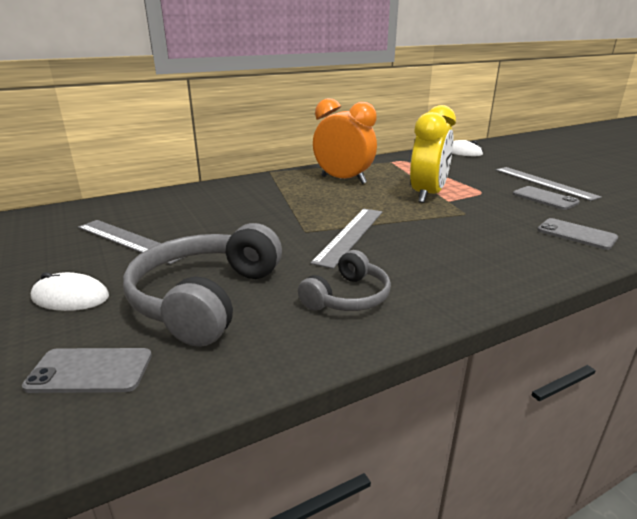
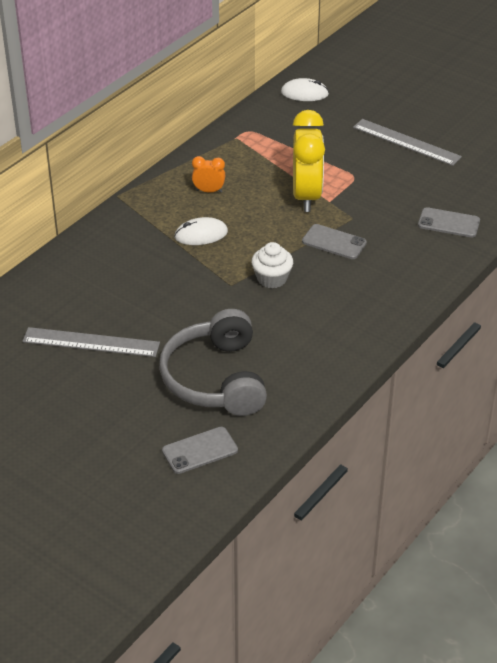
camera: 25 degrees left, 15 degrees up
(70, 297) = (117, 409): white mouse -> white mouse (201, 234)
(343, 180) = (209, 191): orange clock -> orange clock, size x0.47
(348, 297) = (312, 346): grey headphones -> none
(350, 235) = (272, 278): grey ruler -> white cupcake
(544, 198) = (413, 172): grey phone -> grey phone (334, 242)

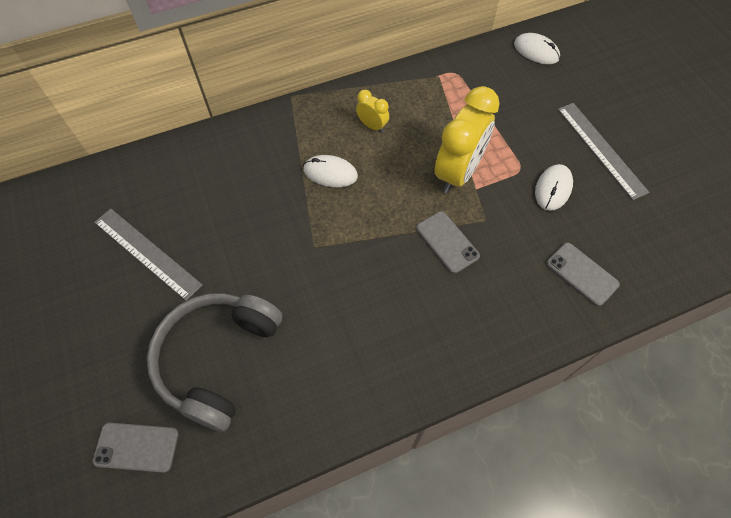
camera: 30 degrees right, 20 degrees up
(209, 191) = (372, 126): orange clock -> yellow clock
(272, 278) = (357, 258): white cupcake -> none
(389, 180) = (553, 188): none -> white mouse

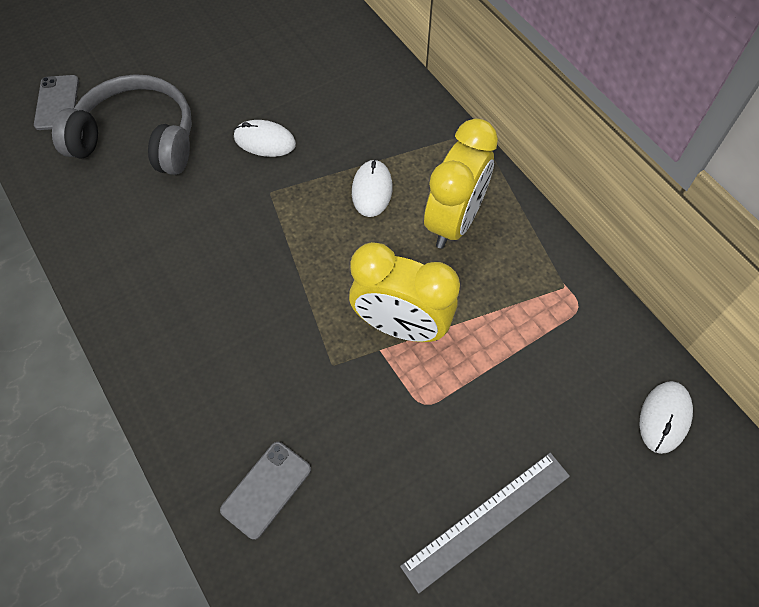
camera: 80 degrees right, 0 degrees up
(147, 253) = (246, 60): grey ruler -> none
(372, 126) = (454, 221): yellow clock -> yellow clock, size x2.13
(447, 242) = (294, 323): grey phone -> none
(553, 188) = (399, 449): white mouse -> white mouse (265, 141)

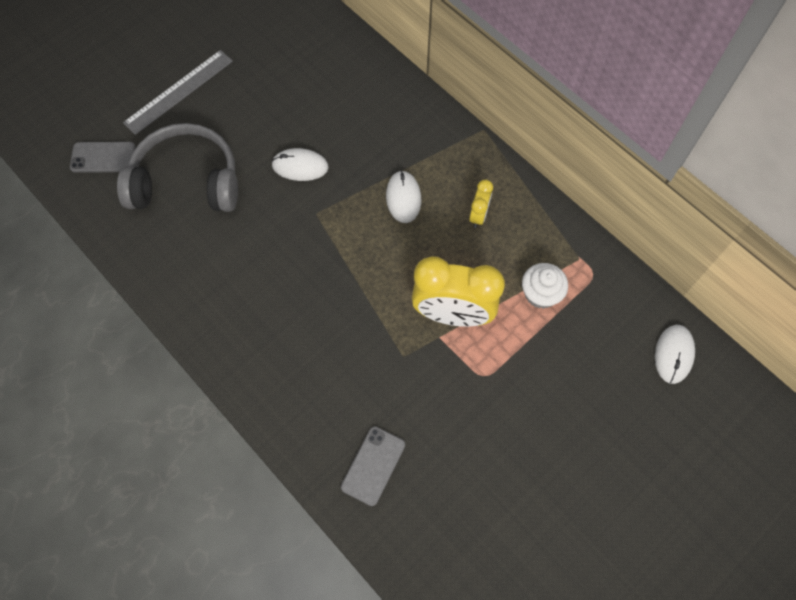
camera: 10 degrees left, 5 degrees up
(57, 103) = (103, 157): grey phone -> grey phone turned 75 degrees counterclockwise
(454, 221) = (478, 215): yellow clock -> yellow clock, size x0.47
(487, 520) = (550, 458): grey ruler -> grey ruler (179, 91)
(511, 319) = (540, 294): none -> white cupcake

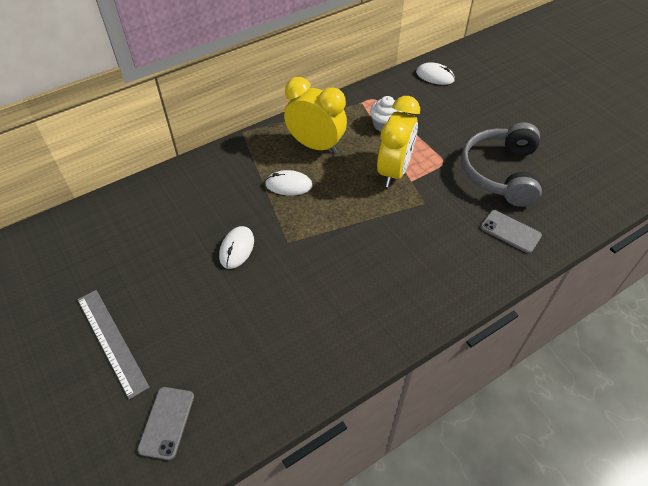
camera: 80 degrees left, 15 degrees down
(186, 182) = (224, 341): grey headphones -> grey headphones (501, 173)
(478, 215) = (315, 145): yellow clock -> yellow clock, size x2.13

